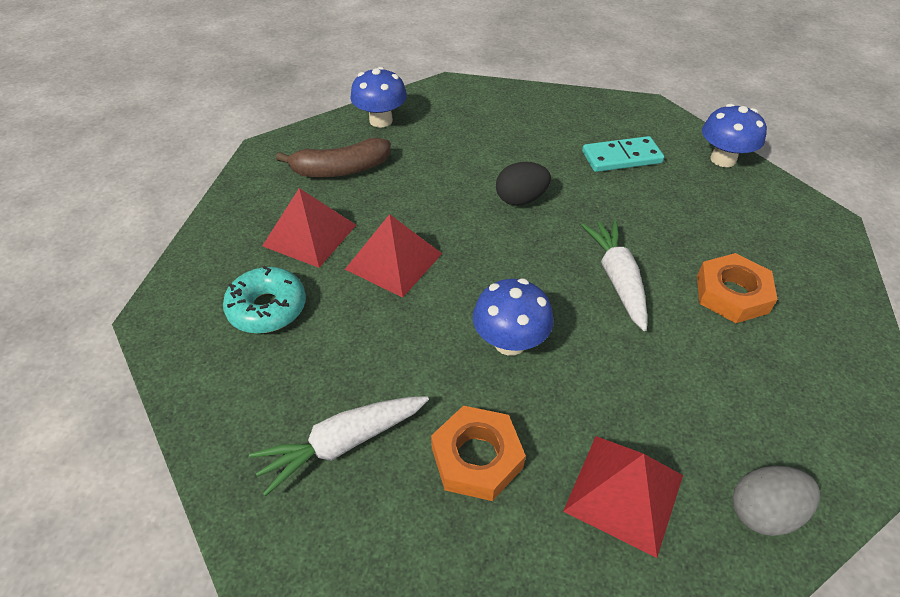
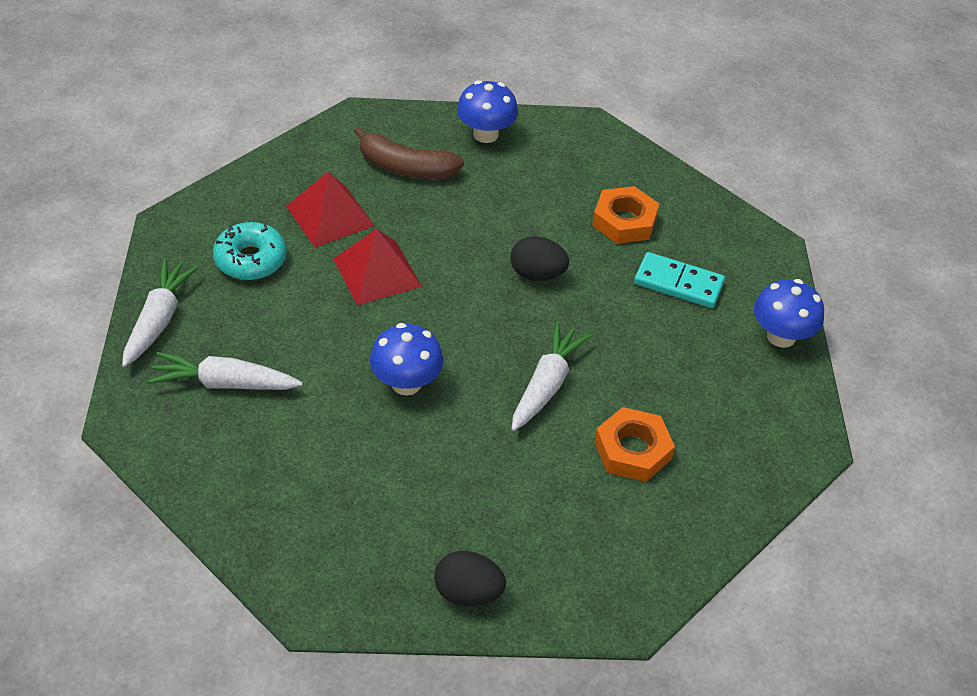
camera: 30 degrees right, 0 degrees up
(218, 418) = (159, 320): none -> white carrot
(477, 457) = (305, 444): orange nut -> orange nut (624, 221)
(624, 493) = (383, 524): red pyramid -> none
(763, 512) = (468, 593): grey egg -> black egg

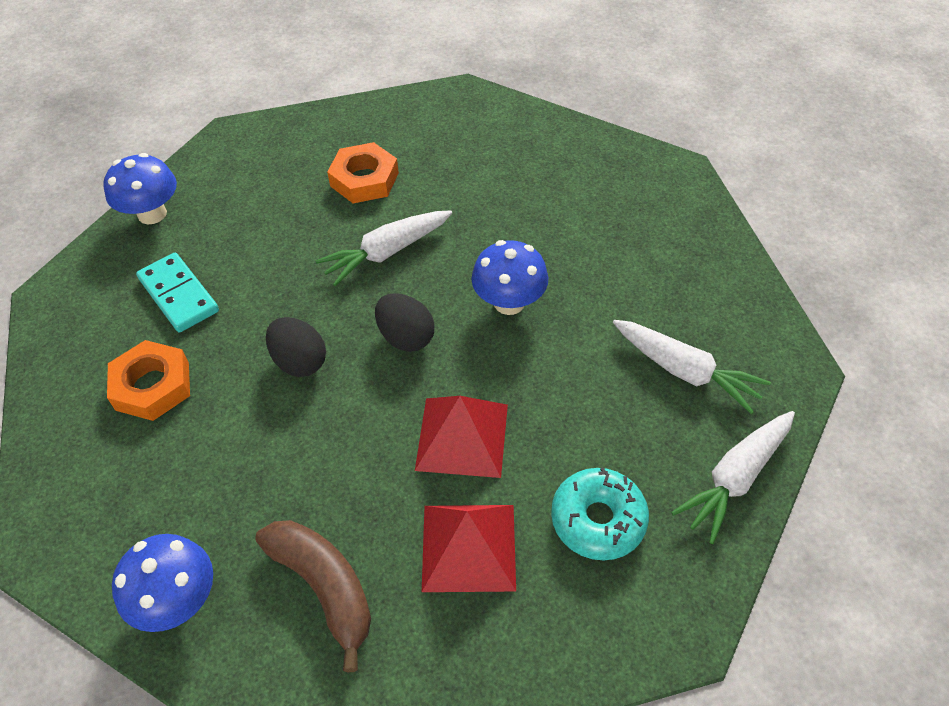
camera: 145 degrees left, 5 degrees up
(468, 593) = (561, 140): black egg -> black egg (406, 337)

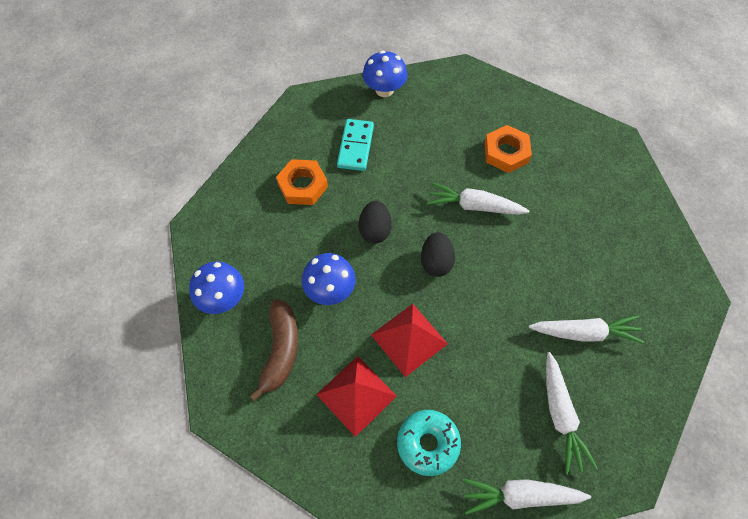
camera: 45 degrees right, 10 degrees up
(509, 302) = (507, 290): blue mushroom -> blue mushroom (330, 290)
(622, 280) = (584, 333): none -> white carrot

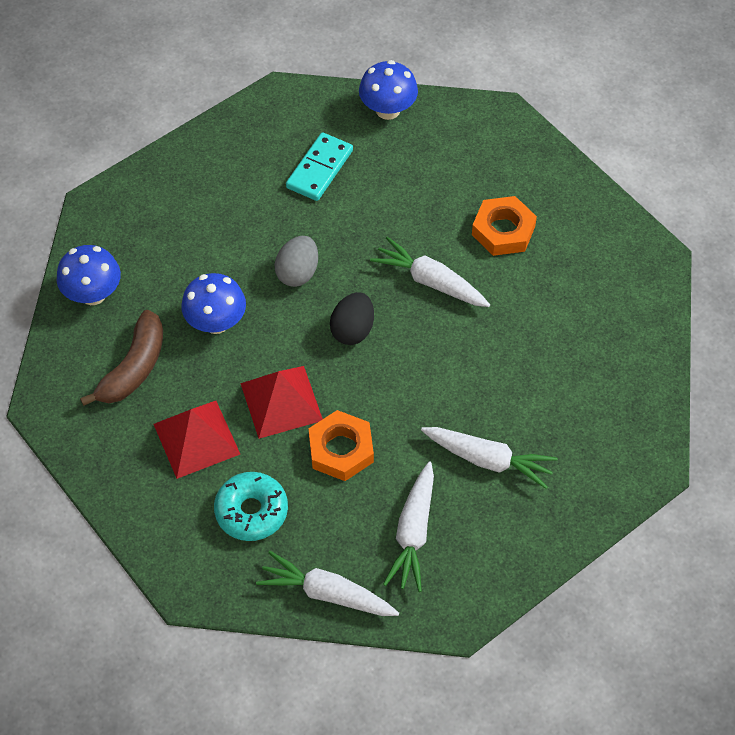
camera: 20 degrees right, 5 degrees down
(303, 185) = (236, 196): orange nut -> orange nut (341, 449)
(375, 230) = (298, 273): black egg -> grey egg

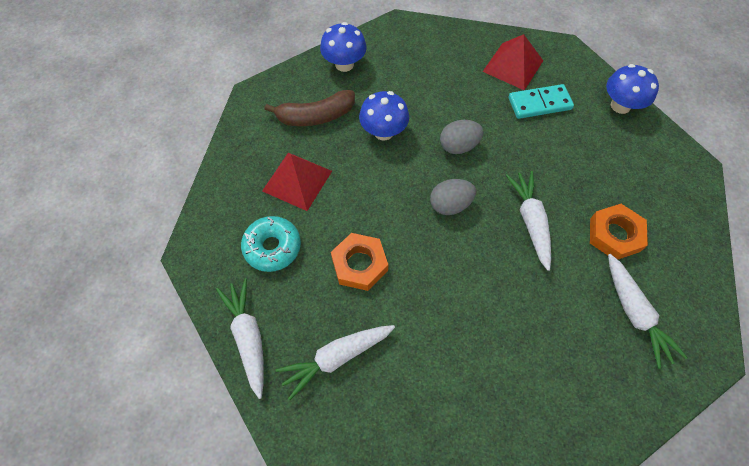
camera: 50 degrees right, 5 degrees up
(281, 402) = (362, 205): red pyramid -> red pyramid (513, 66)
(352, 330) = (450, 205): black egg -> grey egg
(488, 460) = (435, 363): white carrot -> white carrot (634, 313)

